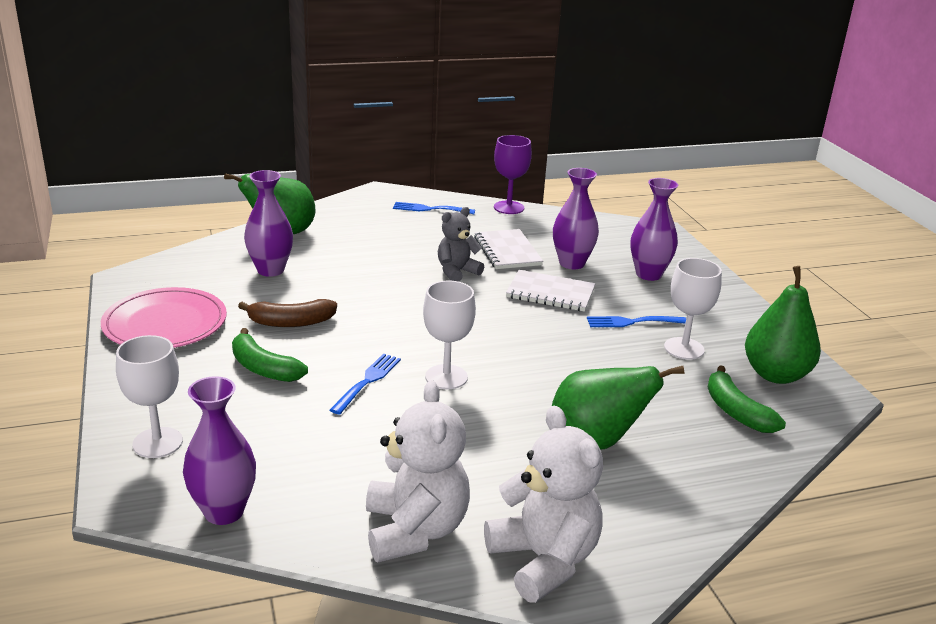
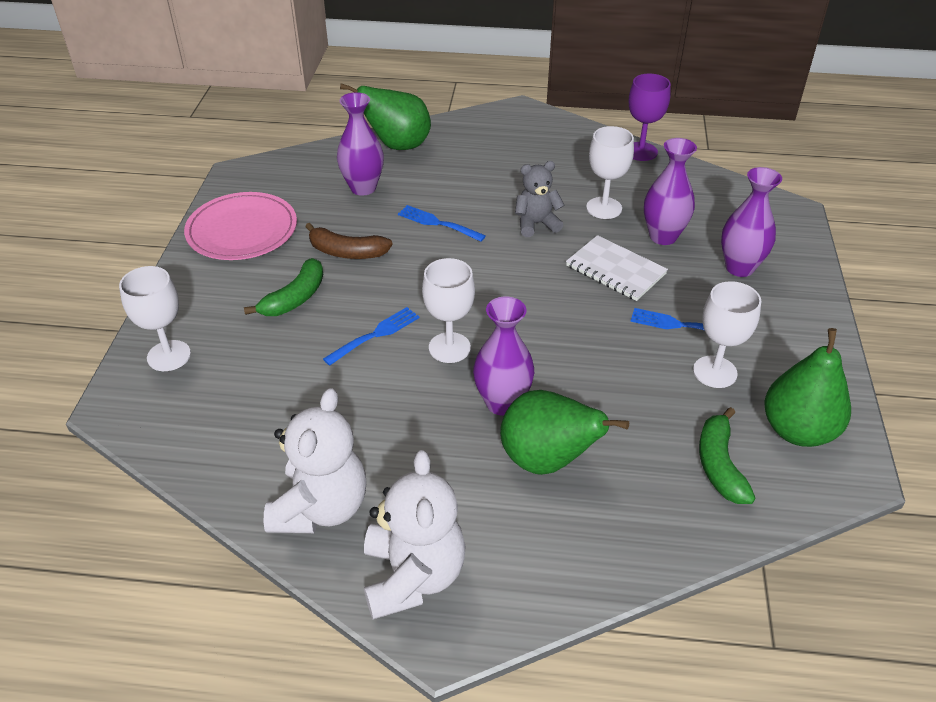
camera: 25 degrees right, 15 degrees up
(224, 511) = (180, 440): purple vase -> purple vase (502, 403)
(263, 368) = (295, 298): green banana -> green banana turned 120 degrees counterclockwise
(430, 209) = (557, 140): blue fork -> blue fork (438, 223)
(507, 251) = (604, 208): white notebook -> white goblet

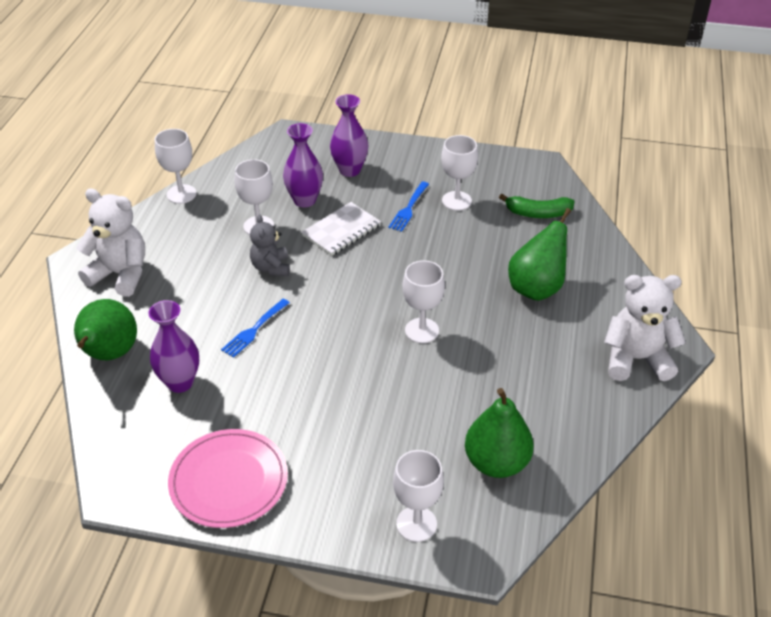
camera: 85 degrees left, 0 degrees up
(295, 298) = (346, 432): green banana -> none
(321, 508) = (584, 407): white teddy bear -> white teddy bear (120, 274)
(347, 252) = (284, 395): brown banana -> none
(375, 335) = (402, 375): blue fork -> none
(502, 403) = (483, 305): purple vase -> none
(640, 151) = (181, 194): purple goblet -> white goblet
(798, 430) = (509, 177): green pear -> green pear (496, 462)

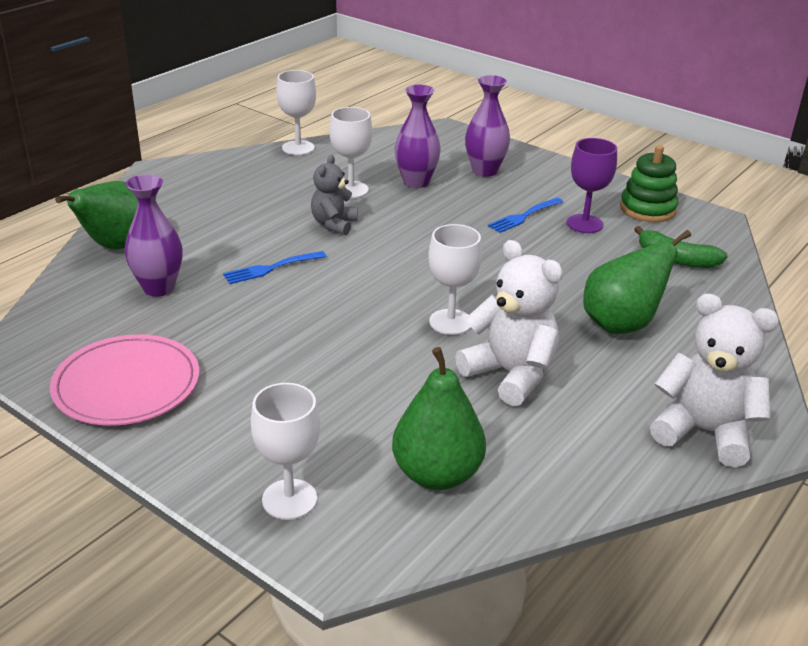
camera: 25 degrees right, 10 degrees down
(120, 274) = (185, 191): white teddy bear -> white teddy bear (510, 374)
(341, 230) = (434, 215): white notebook -> none
(456, 201) = (584, 224): white goblet -> purple goblet
(492, 170) = (647, 209): none -> green stacking toy

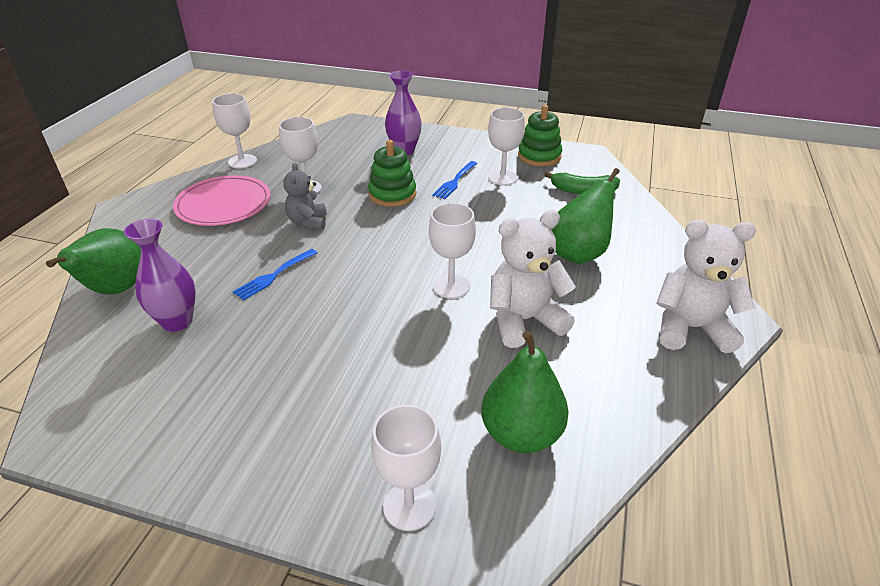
camera: 20 degrees left, 5 degrees up
(127, 384) = (192, 432): pink plate -> pink plate (223, 204)
(416, 182) = (356, 171): purple vase -> none
(442, 215) = (392, 194): none -> green stacking toy
(510, 374) = (524, 320): white teddy bear -> white teddy bear turned 45 degrees counterclockwise
(584, 224) = (502, 177): purple goblet -> white goblet

